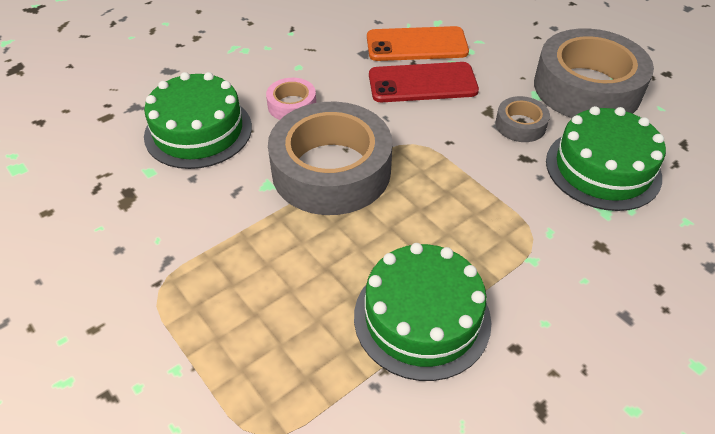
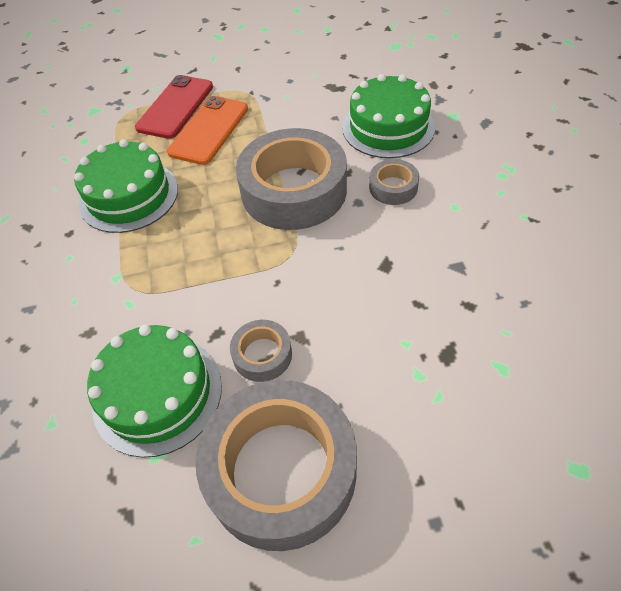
camera: 120 degrees right, 5 degrees up
(292, 105) = (393, 187): pink tape -> grey tape
(416, 45) = (455, 322): orange phone -> orange phone (209, 130)
(422, 83) = (377, 297): red phone -> red phone (175, 107)

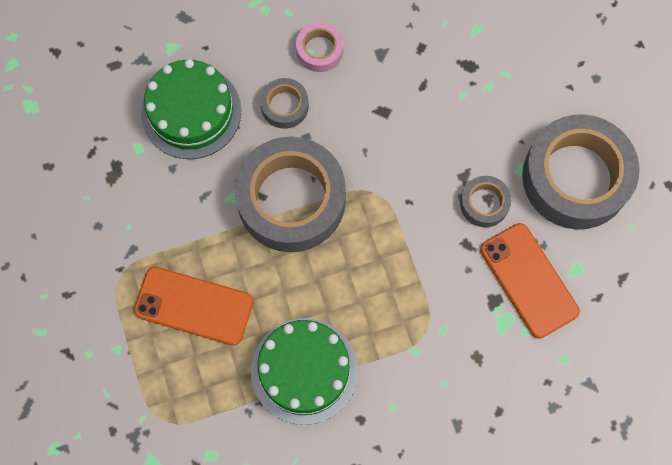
camera: 100 degrees left, 20 degrees up
(157, 394) = (529, 280): green cake -> orange phone
(175, 107) = (148, 356): red phone -> none
(458, 215) = (319, 50): none -> pink tape

